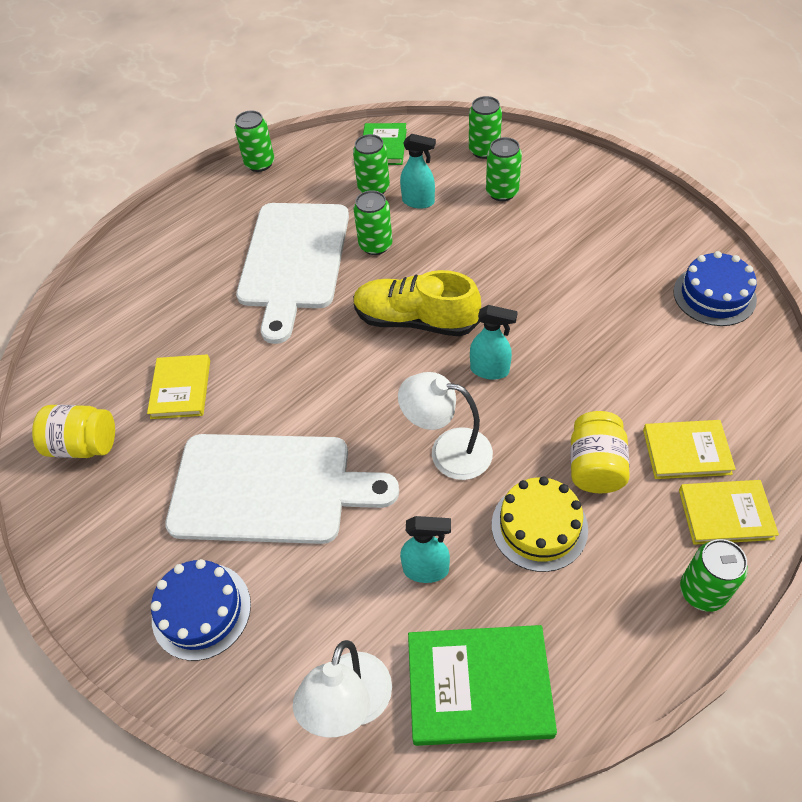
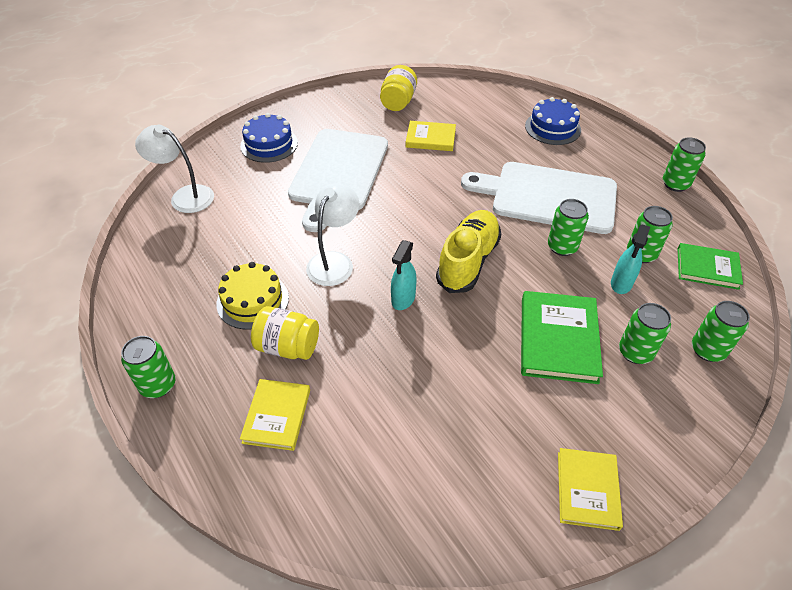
camera: 95 degrees right, 5 degrees down
(426, 569) = (249, 237): turquoise spray bottle -> none
(479, 687) = (163, 250): green book -> green book (558, 339)
(714, 295) = (455, 511): blue cake -> blue cake (552, 128)
(725, 514) = (209, 424): yellow book -> yellow book (587, 490)

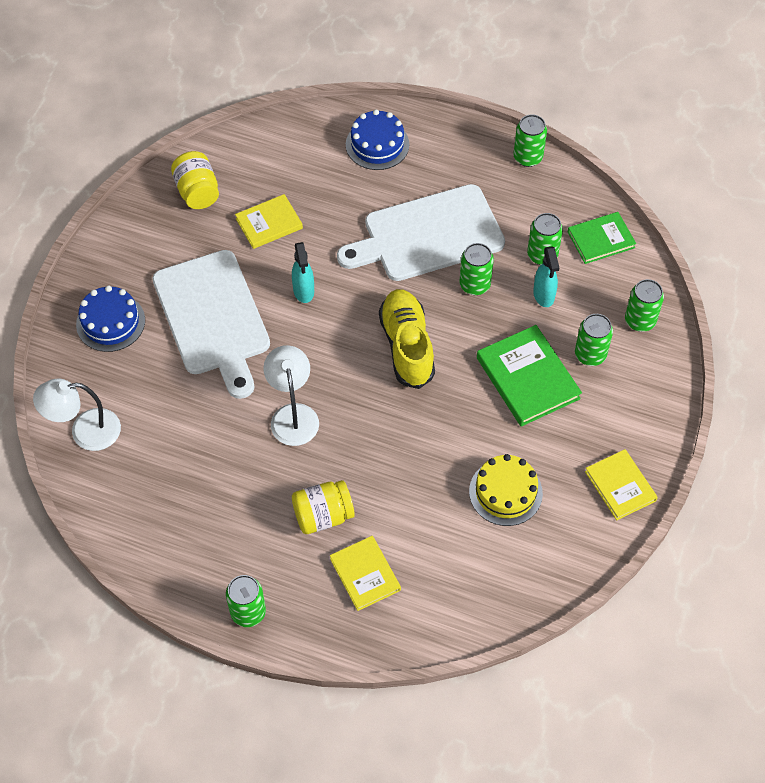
camera: 35 degrees left, 10 degrees up
(252, 300) = (255, 495): yellow cake -> yellow cake (505, 492)
(403, 299) = (381, 416): turquoise spray bottle -> turquoise spray bottle (303, 291)

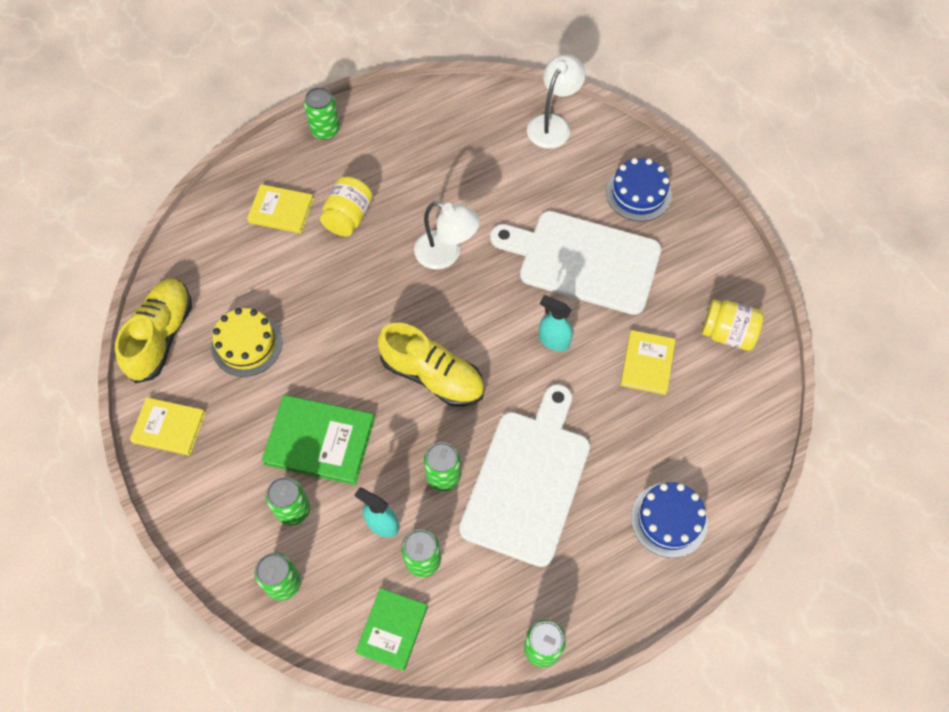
camera: 130 degrees right, 5 degrees up
(561, 562) = (161, 336): none -> yellow shoe

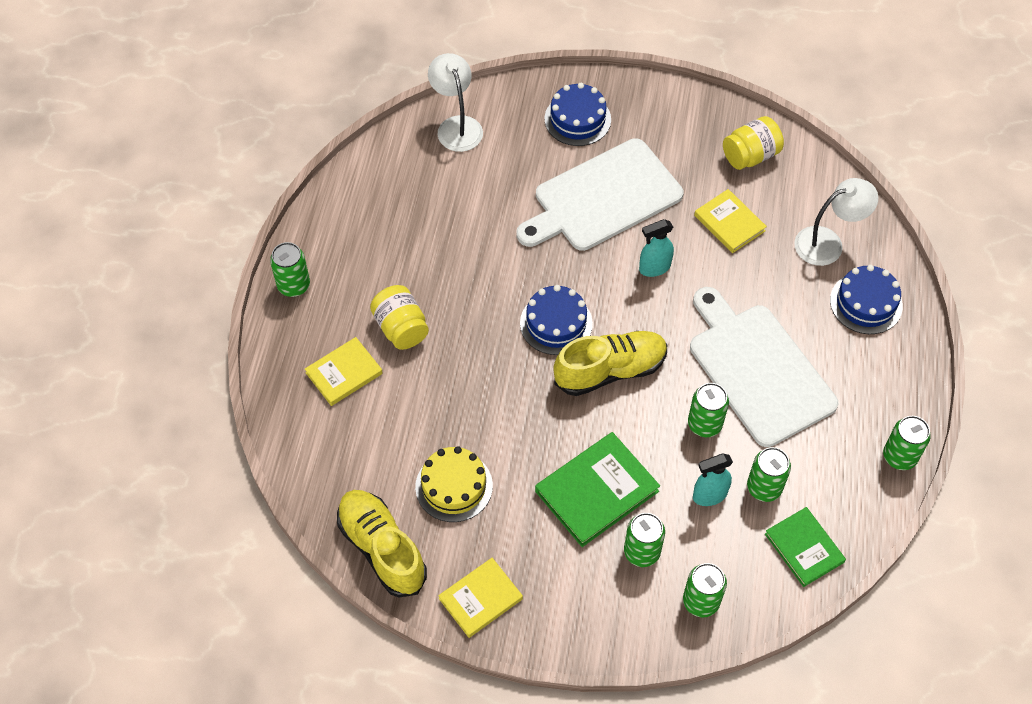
camera: 50 degrees left, 5 degrees down
(441, 310) = (556, 323): none -> blue cake
(446, 254) = (507, 284): white lamp -> white lamp (828, 243)

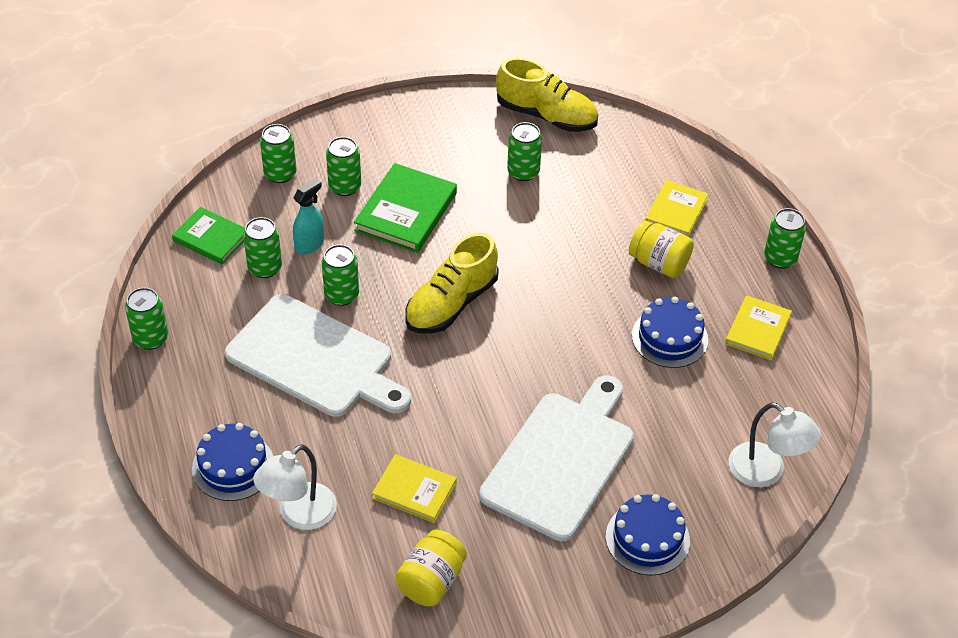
camera: 150 degrees right, 10 degrees down
(454, 486) = (523, 172): yellow cake -> green can
(480, 599) = (450, 115): yellow book -> yellow book (757, 330)
(556, 323) = (526, 322): blue cake -> blue cake (669, 337)
(654, 268) = (465, 411): turquoise spray bottle -> none

